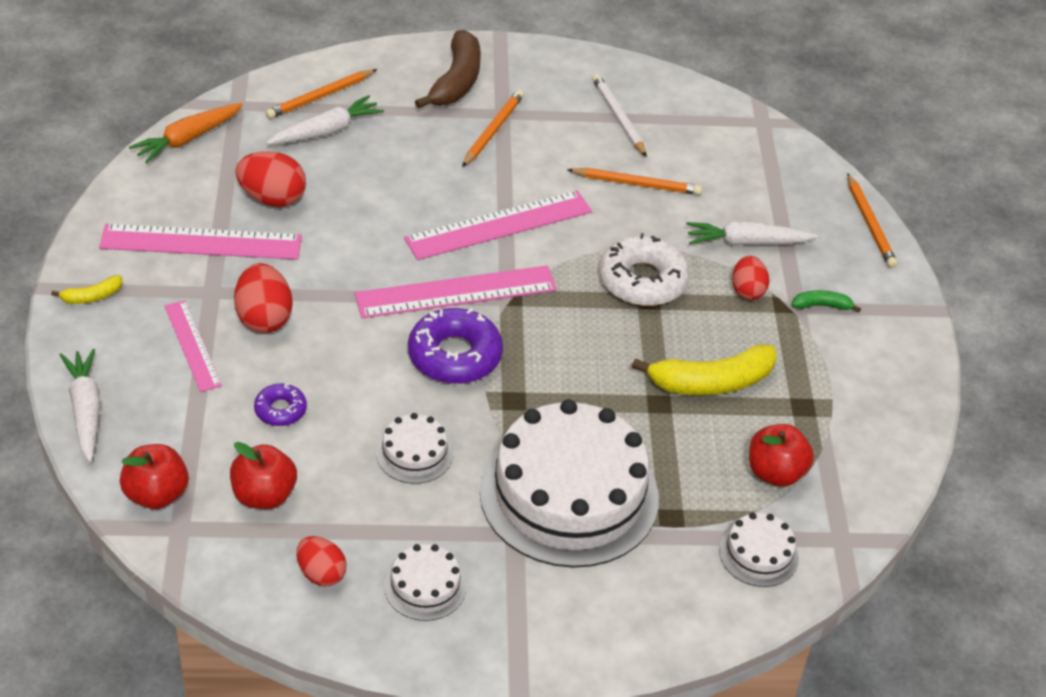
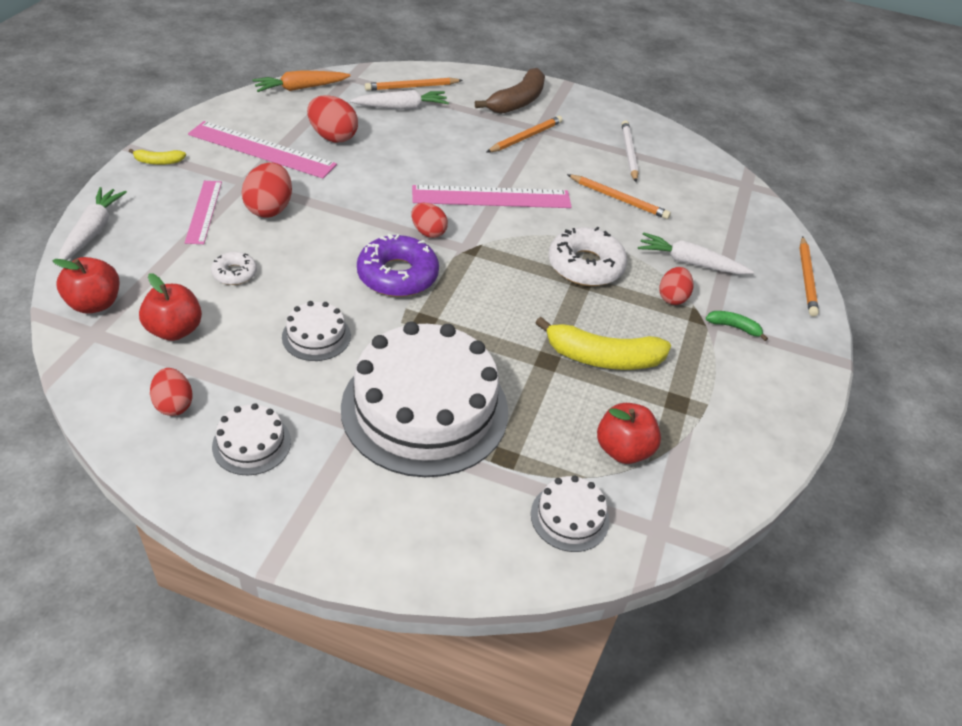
camera: 20 degrees right, 0 degrees up
(280, 410) = (234, 273): purple donut -> white donut
(456, 292) = (428, 232): pink ruler -> red egg

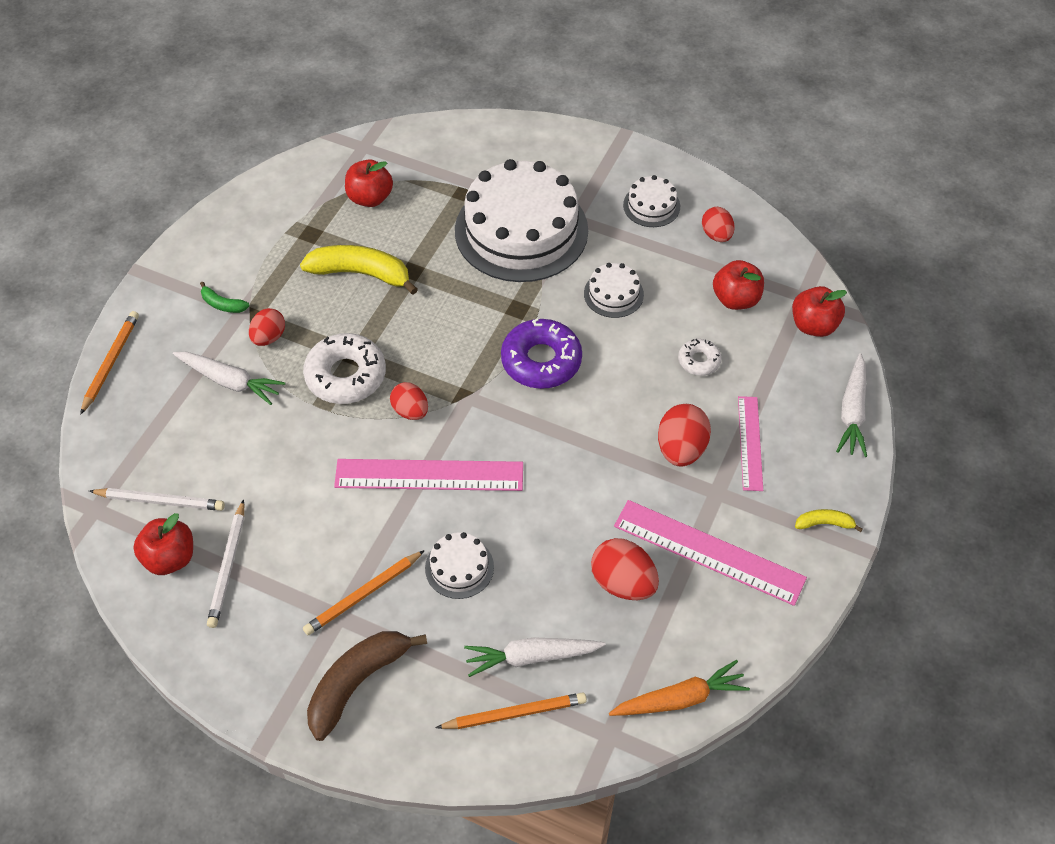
camera: 170 degrees left, 10 degrees up
(428, 232) = (507, 418): red egg -> red egg (410, 411)
(570, 517) = (424, 155): white cake -> white cake (459, 567)
(619, 199) = (274, 477): orange pencil -> none
(673, 158) = (170, 558): none -> red apple
(700, 187) = (160, 501): none -> white pencil

